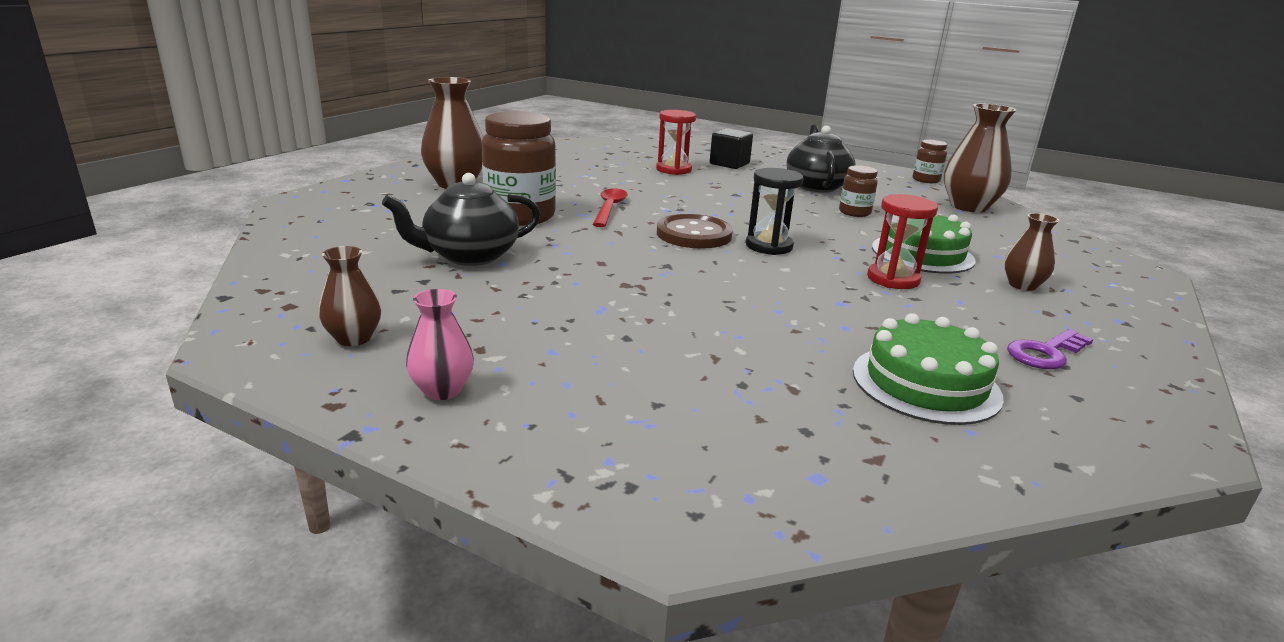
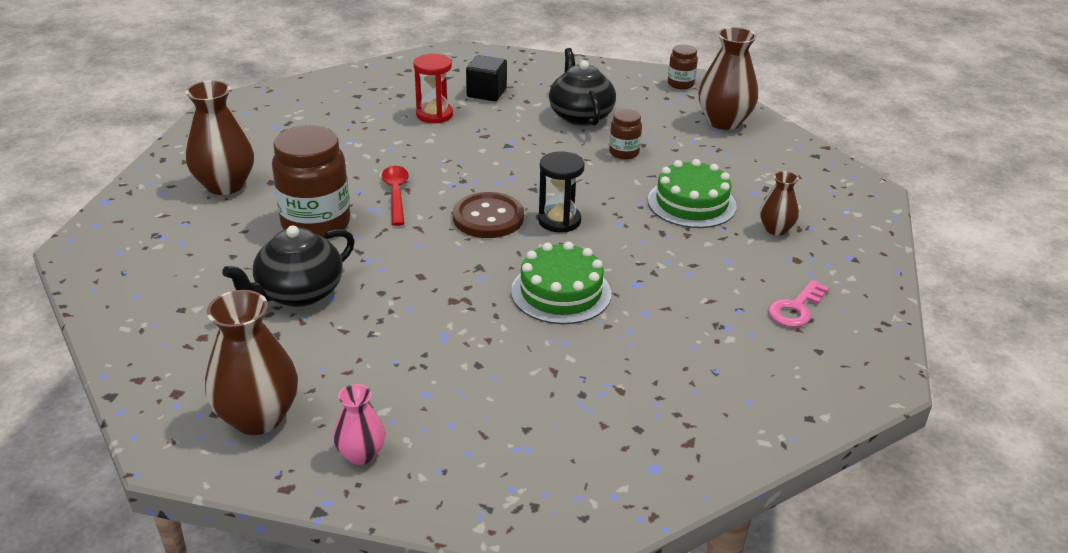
camera: 15 degrees left, 10 degrees up
(354, 338) = (258, 417): brown vase -> brown vase, size x1.80
(893, 279) = (672, 244): red hourglass -> none
(925, 383) = (713, 362): green cake -> green cake (561, 292)
(1045, 353) = (796, 309): purple key -> pink key

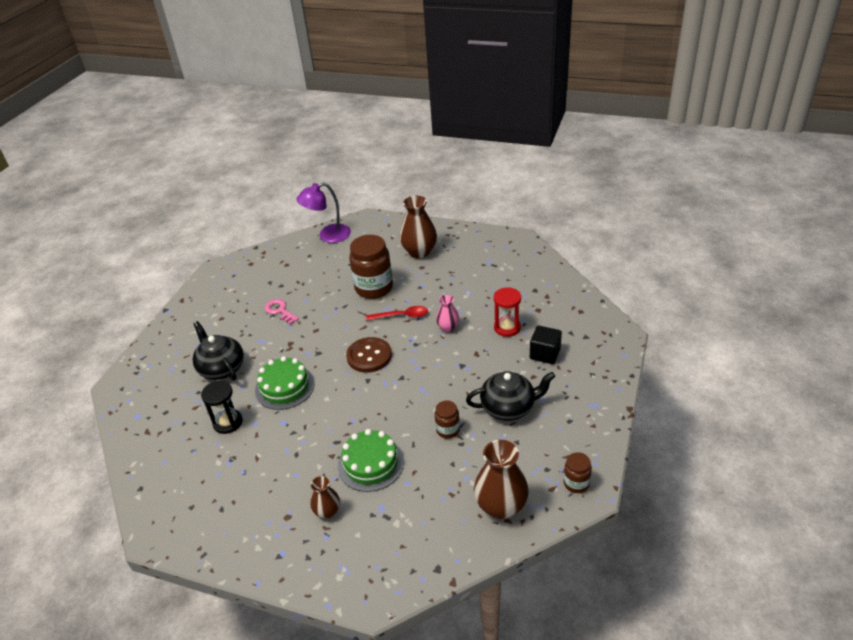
camera: 100 degrees right, 5 degrees up
(118, 291) = (328, 236): none -> purple lamp
(258, 417) = (226, 287): brown vase -> none
(299, 293) = (311, 289): black teapot -> black teapot (221, 368)
(361, 454) = (191, 318): pink vase -> pink vase (448, 327)
(559, 221) = (360, 389): black hourglass -> black hourglass (228, 422)
(796, 309) = (234, 503): pink key -> pink key (280, 311)

